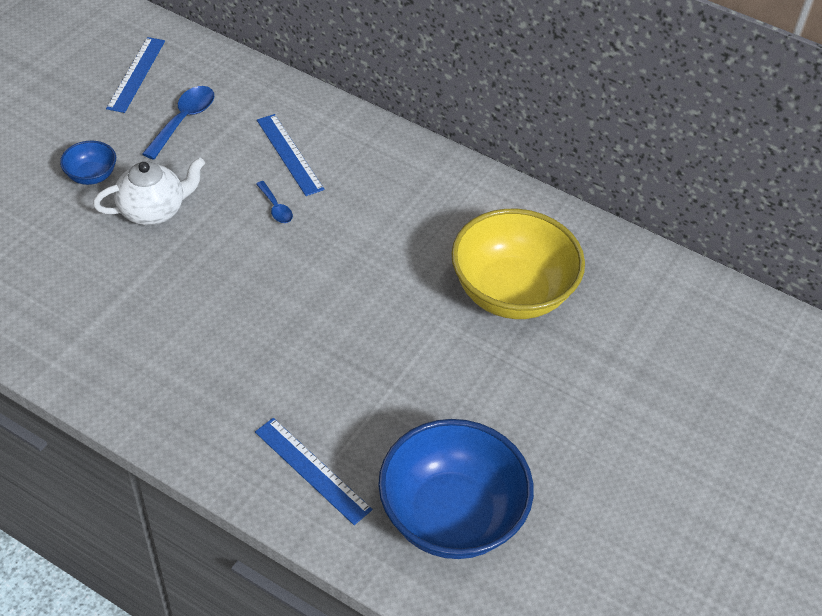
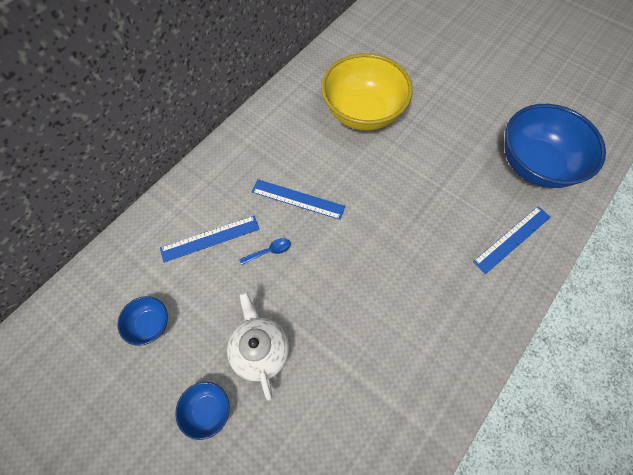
camera: 80 degrees left, 15 degrees up
(136, 74) = (72, 371): blue ruler -> blue ruler (298, 199)
(184, 120) = (150, 324): blue spoon -> blue bowl

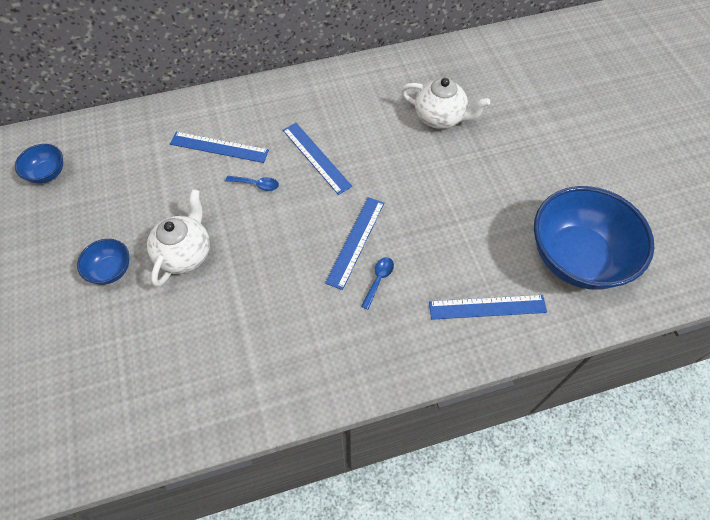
camera: 35 degrees right, 5 degrees down
(150, 324) = (122, 183): blue bowl -> blue bowl (47, 173)
(363, 112) = (440, 118): yellow bowl -> white teapot
(384, 249) = (355, 241): none -> blue ruler
(425, 268) = (378, 280): none -> blue spoon

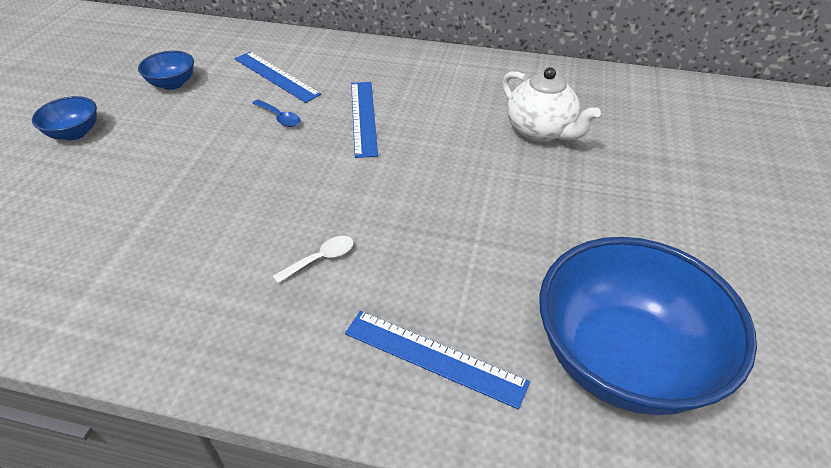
camera: 30 degrees right, 15 degrees down
(47, 173) = (113, 45): blue bowl -> blue bowl (172, 84)
(185, 254) = (151, 147): white teapot -> none
(355, 241) = (331, 209): blue ruler -> none
(378, 280) = (321, 259): blue spoon -> white spoon

